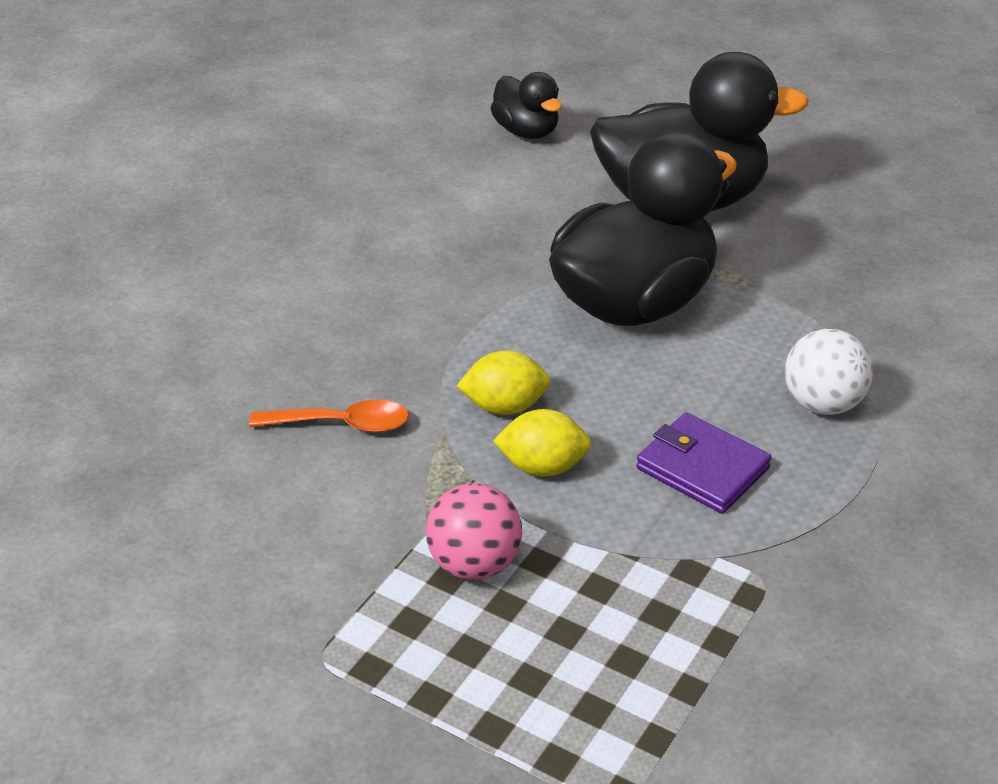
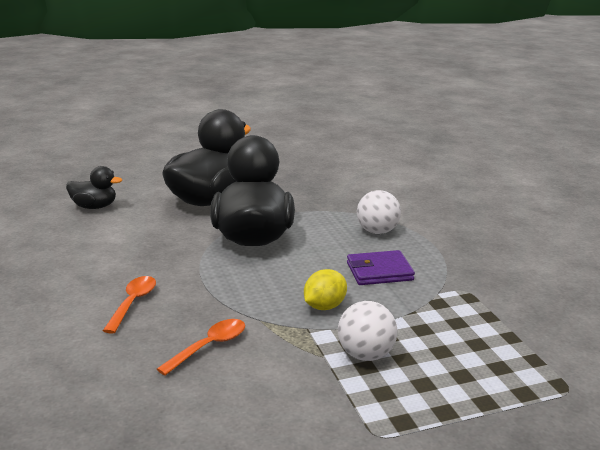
camera: 50 degrees left, 15 degrees down
(356, 311) = (133, 303): none -> orange spoon
(474, 564) = (366, 355): pink ball -> white ball
(504, 407) = (269, 297): yellow lemon -> none

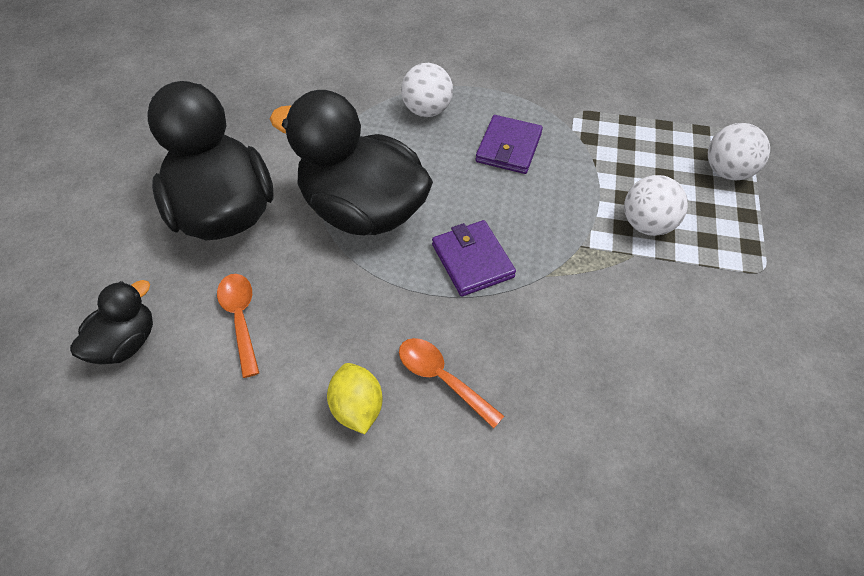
camera: 60 degrees left, 30 degrees up
(209, 346) = (574, 337): orange spoon -> orange spoon (241, 319)
(246, 287) = (472, 260): none -> purple wallet
(324, 306) = (549, 216): yellow lemon -> yellow lemon (357, 408)
(492, 387) = (727, 171): none -> white ball

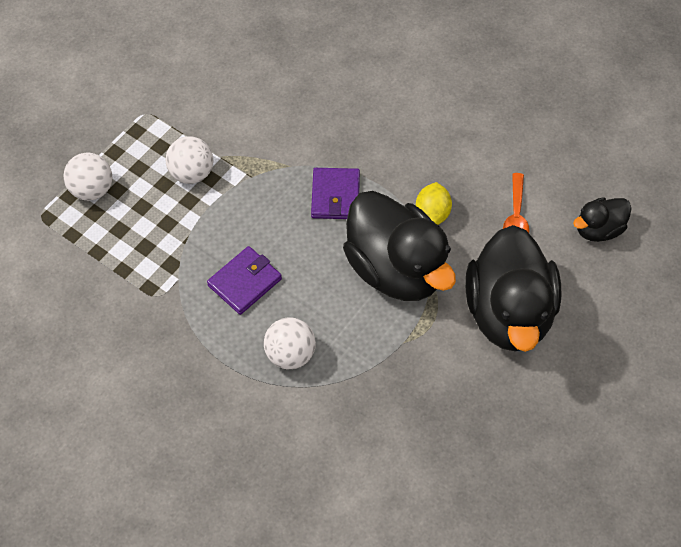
camera: 155 degrees left, 5 degrees up
(357, 408) = (457, 133): yellow lemon -> yellow lemon (432, 214)
(442, 378) = (398, 130): orange spoon -> none

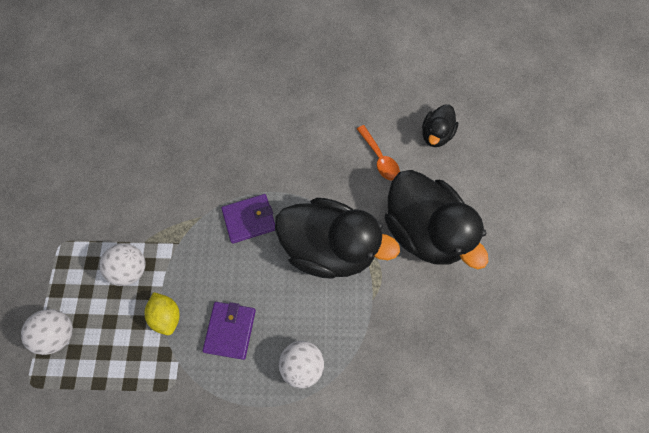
camera: 35 degrees left, 10 degrees up
(335, 196) = (249, 219): purple wallet -> purple wallet turned 75 degrees counterclockwise
(432, 214) = (325, 190): yellow lemon -> yellow lemon (167, 315)

